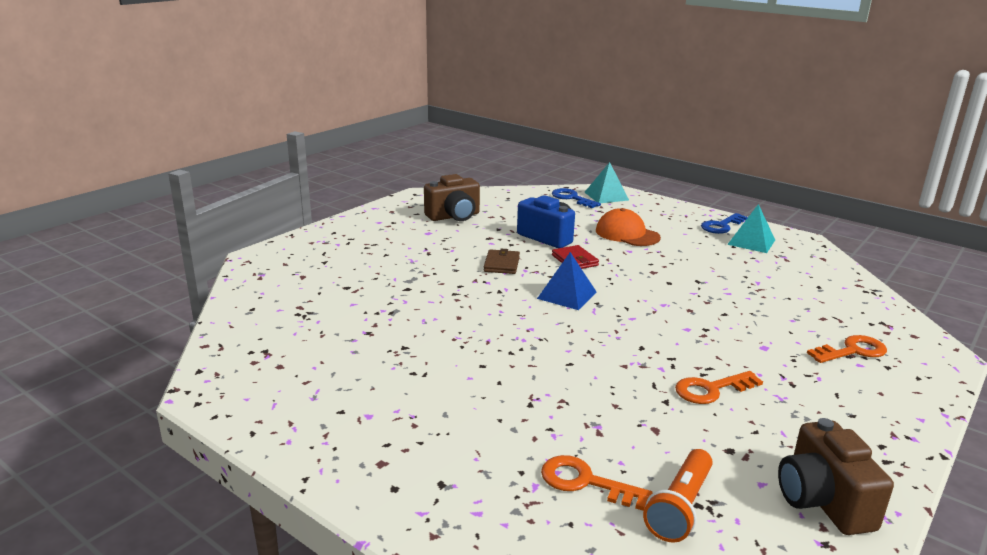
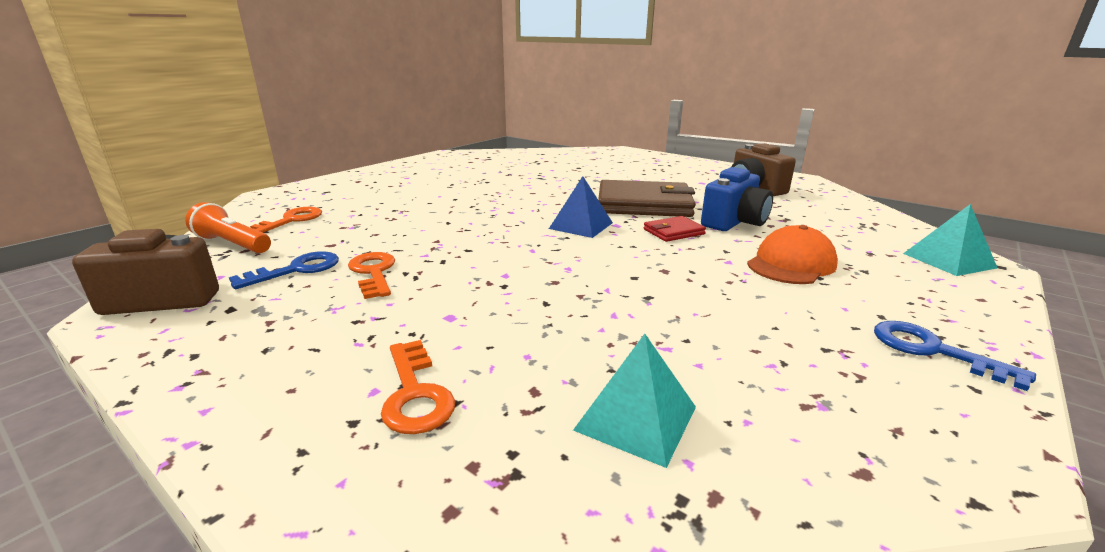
camera: 90 degrees right, 0 degrees up
(501, 264) = (644, 204): brown wallet -> brown wallet, size x2.12
(572, 198) = (898, 238): blue key -> blue key (296, 270)
(751, 242) = (872, 374): turquoise pyramid -> turquoise pyramid (636, 418)

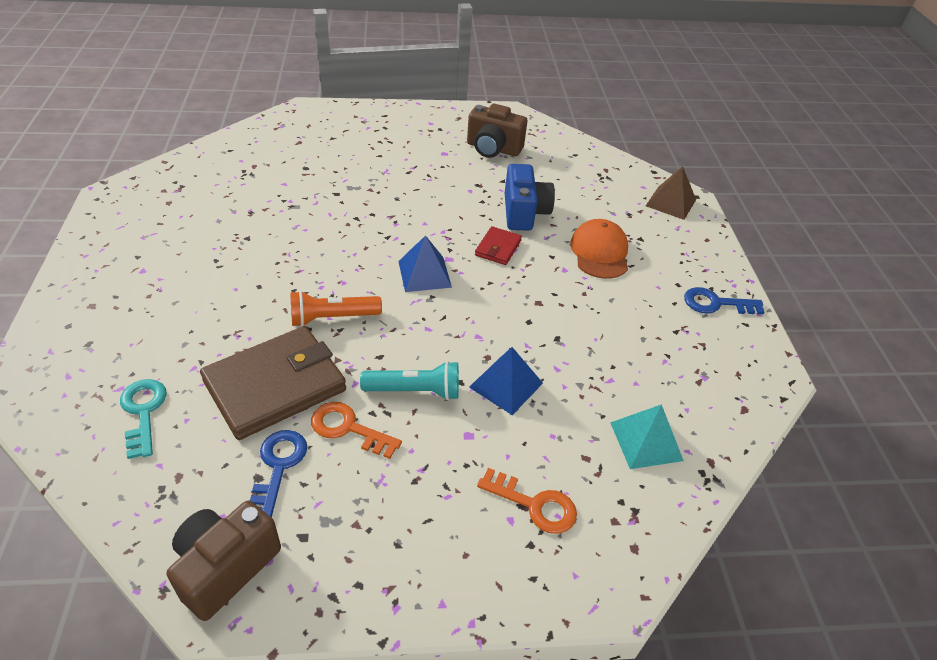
camera: 45 degrees left, 20 degrees up
(233, 244) = (149, 478): orange flashlight -> orange flashlight (332, 318)
(291, 220) = (143, 412): orange key -> turquoise key
(457, 275) = (415, 391): none -> turquoise flashlight
(541, 303) = (506, 385): none -> blue pyramid
(644, 204) = (437, 215): brown wallet -> brown wallet (275, 385)
(949, 260) = (671, 202): turquoise pyramid -> brown pyramid

